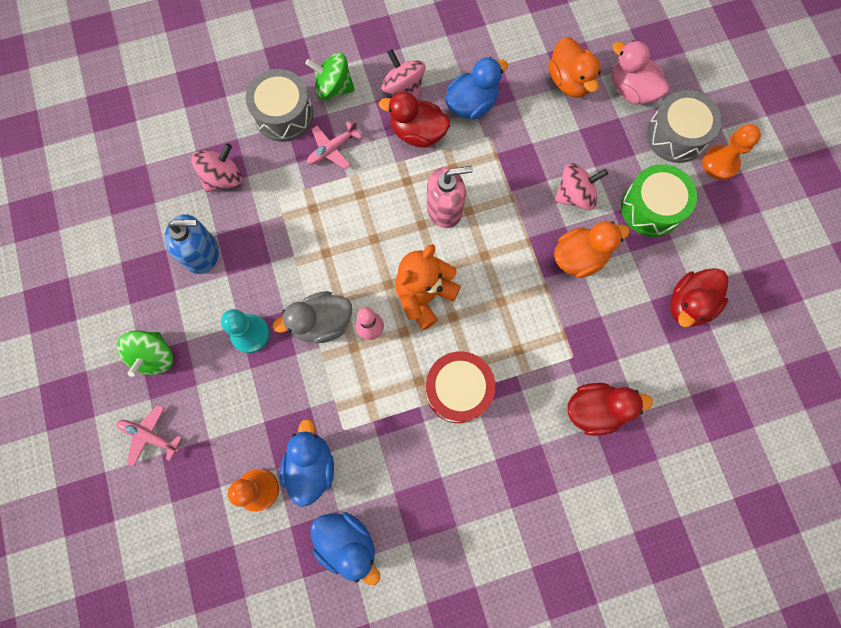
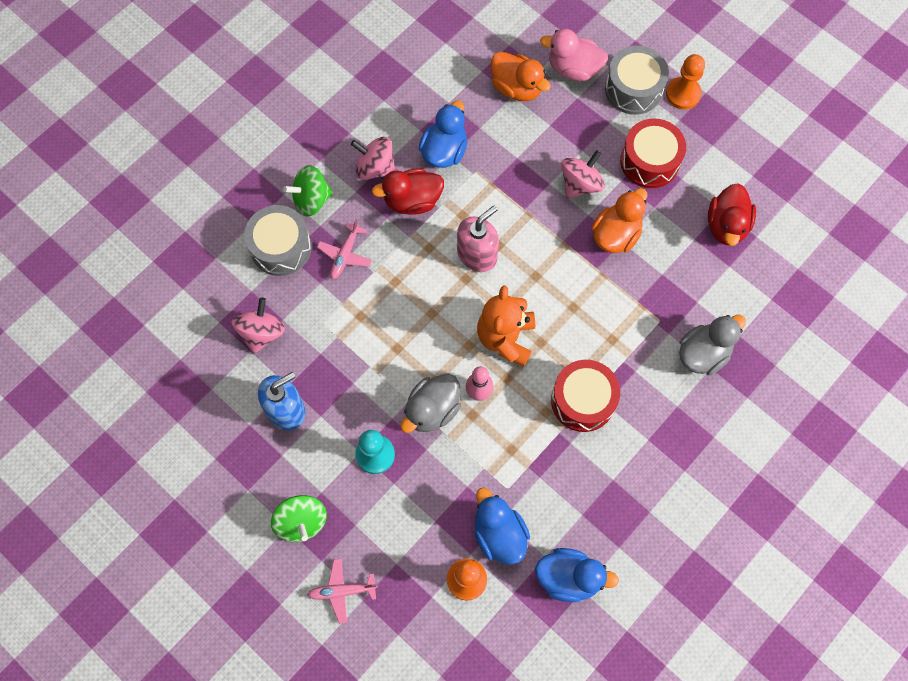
camera: 30 degrees left, 5 degrees down
(595, 410) = (703, 353): red duck -> grey duck
(651, 208) = (649, 161): green drum -> red drum

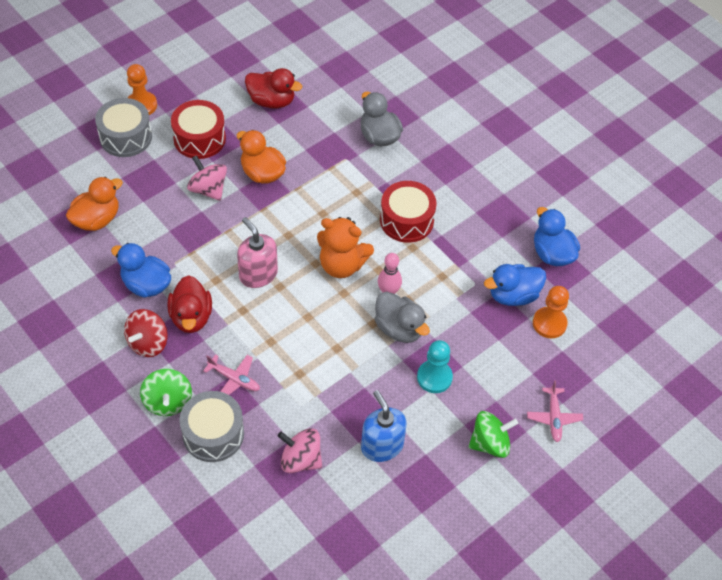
camera: 85 degrees left, 15 degrees down
(375, 168) = (148, 343): pink spinning top -> red spinning top
(569, 577) = (552, 254): blue duck -> blue duck turned 45 degrees counterclockwise
(573, 68) = (91, 175): pink duck -> none

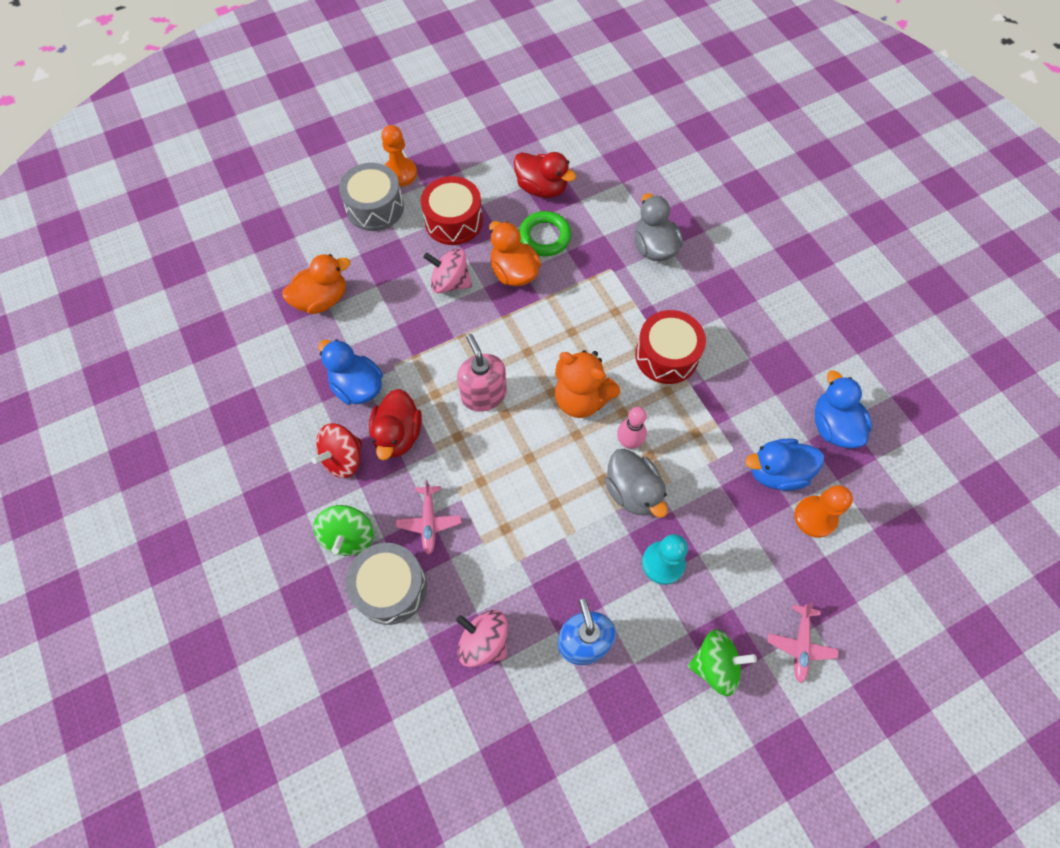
camera: 15 degrees right, 10 degrees up
(208, 189) = (450, 282): pink spinning top -> pink spinning top turned 45 degrees counterclockwise
(234, 379) = (429, 521): pink plane -> pink plane turned 45 degrees clockwise
(283, 140) = (545, 237): none -> green ring

